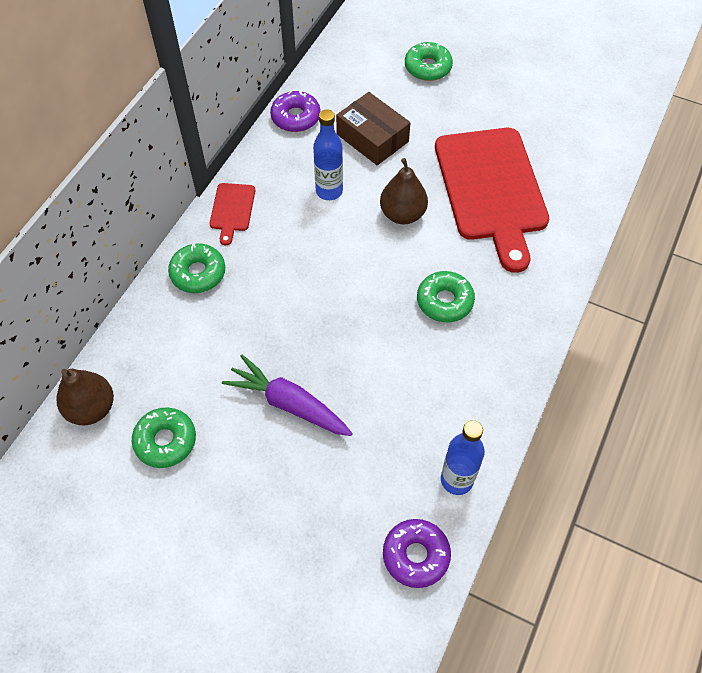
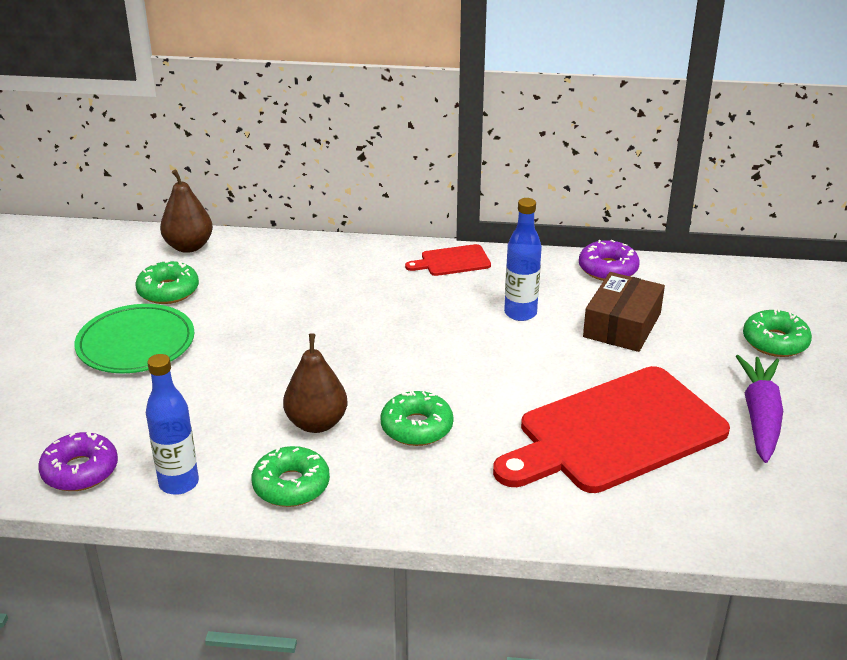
camera: 70 degrees right, 25 degrees down
(198, 273) = (362, 262): green donut -> green donut (291, 485)
(244, 484) = (136, 343): none -> green plate
(289, 404) = (234, 349): purple carrot -> purple carrot (760, 417)
(402, 214) = (524, 370): brown pear -> brown pear (316, 423)

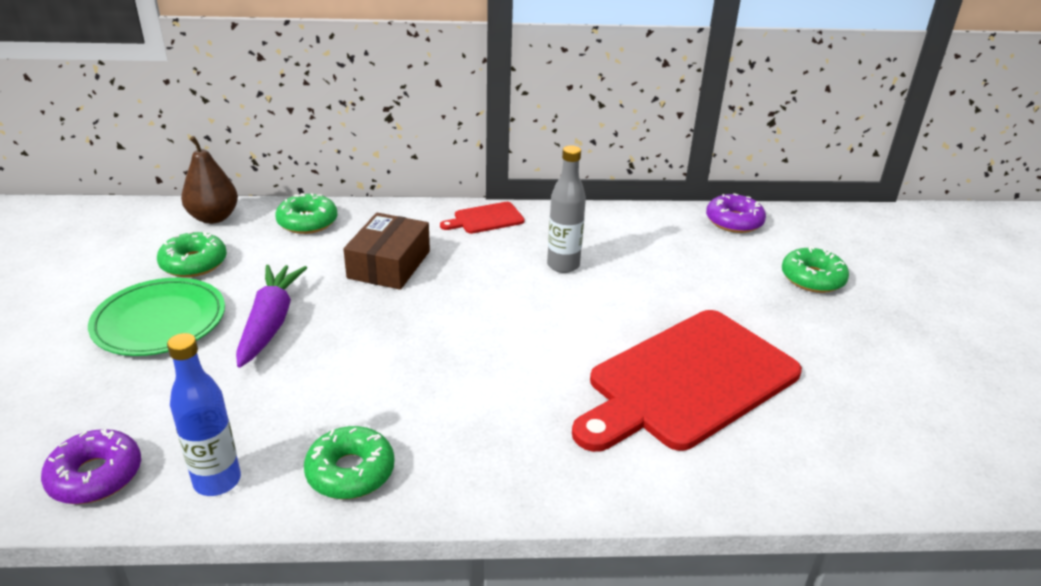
camera: 10 degrees left, 0 degrees up
(316, 423) = (370, 396): brown pear -> none
(416, 427) = (480, 392): green donut -> green donut (307, 222)
(520, 313) = (563, 265): blue bottle -> grey bottle
(608, 269) = (637, 218): purple donut -> purple donut (734, 221)
(622, 325) = (664, 271): brown box -> brown box (389, 264)
(760, 417) = (824, 354): purple carrot -> purple carrot (270, 323)

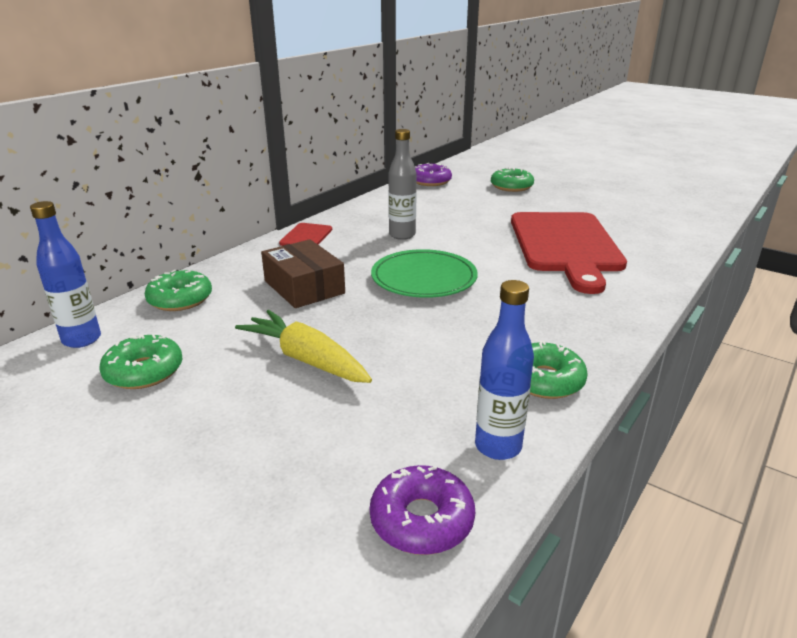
camera: 50 degrees left, 5 degrees down
(160, 321) = (214, 417): green plate -> green plate (424, 278)
(214, 217) = (82, 339): brown pear -> blue bottle
(270, 323) = (306, 359): purple carrot -> yellow carrot

